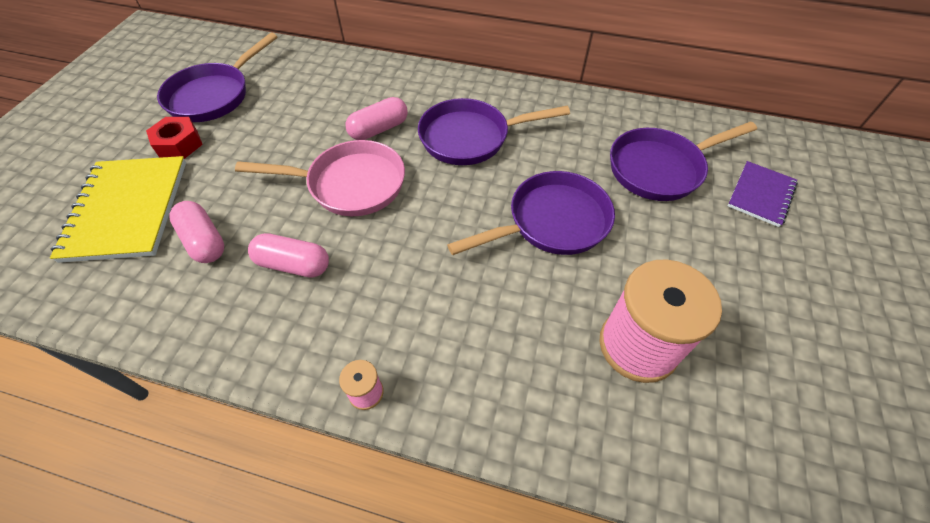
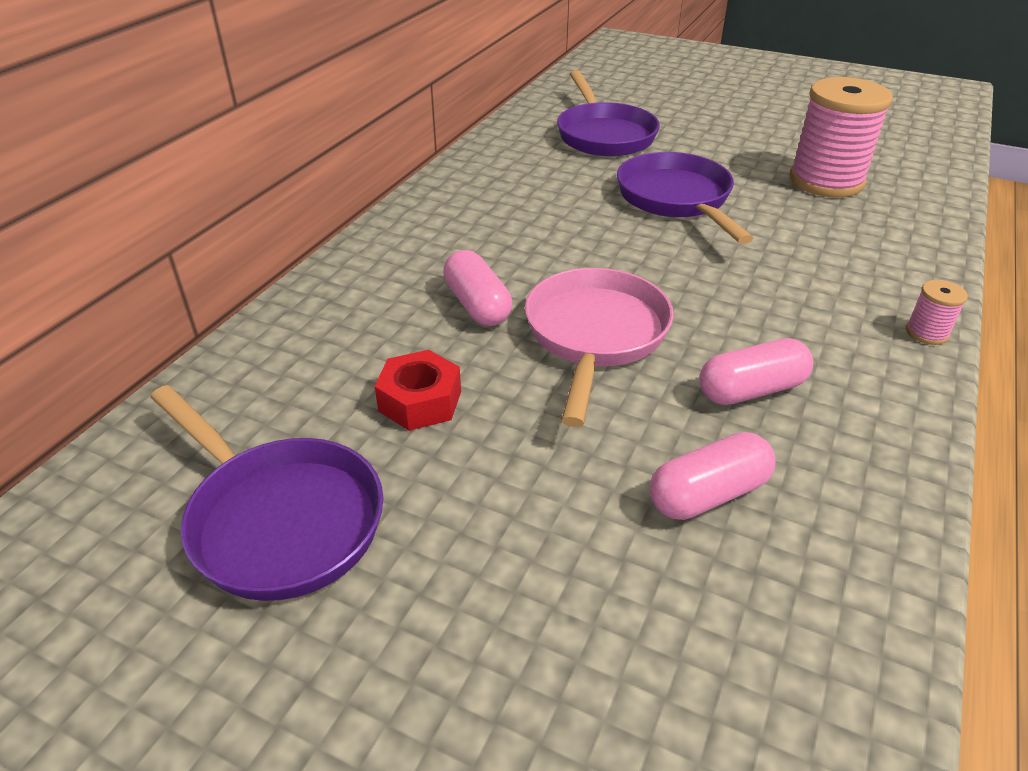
camera: 80 degrees left, 15 degrees down
(127, 210) = (624, 628): yellow notebook -> none
(179, 144) = (433, 563): red nut -> red nut (420, 401)
(293, 265) = (751, 390): pink capsule -> pink capsule turned 45 degrees clockwise
(470, 137) = (521, 233): purple pan -> none
(761, 195) = (646, 101): purple notebook -> none

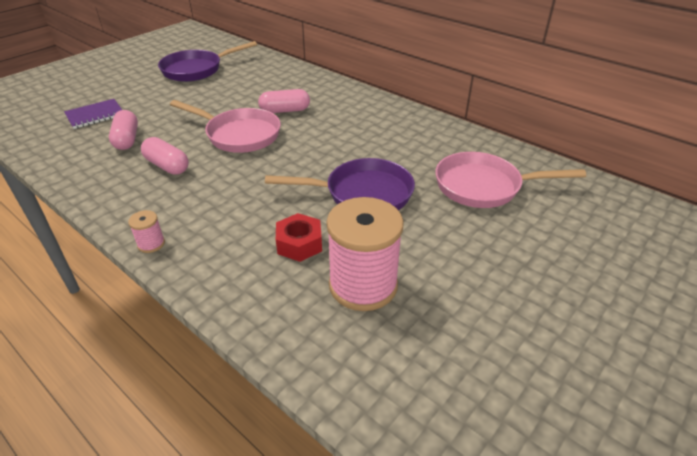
camera: 105 degrees right, 0 degrees up
(420, 401) = (230, 93): red nut -> red nut (299, 244)
(604, 135) = (483, 186): purple pan -> pink pan
(640, 631) = (95, 115): none -> purple notebook
(751, 390) = (167, 166): pink capsule -> pink capsule turned 45 degrees counterclockwise

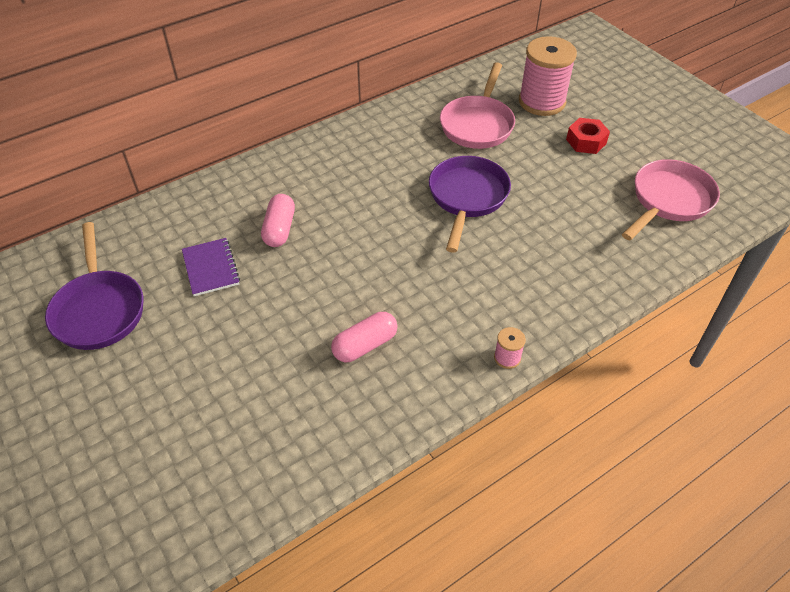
camera: 75 degrees left, 10 degrees up
(95, 115) = (190, 433): purple notebook -> purple notebook (211, 268)
(127, 139) = (282, 389): pink capsule -> none
(239, 135) = (320, 275): pink pan -> pink pan (669, 200)
(299, 244) = (529, 250): red nut -> red nut (586, 141)
(363, 285) = (585, 221): pink spool -> pink spool (542, 102)

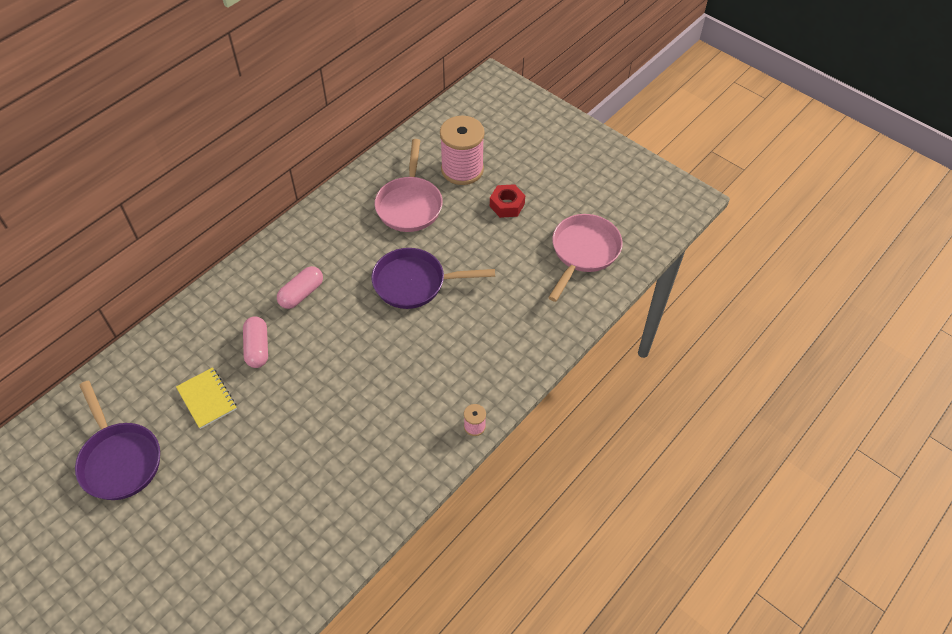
camera: 15 degrees left, 5 degrees up
(211, 268) = (207, 399): purple notebook -> yellow notebook
(365, 345) = (358, 441): pink capsule -> pink capsule (301, 294)
(467, 197) = (414, 283): purple pan -> purple pan turned 90 degrees counterclockwise

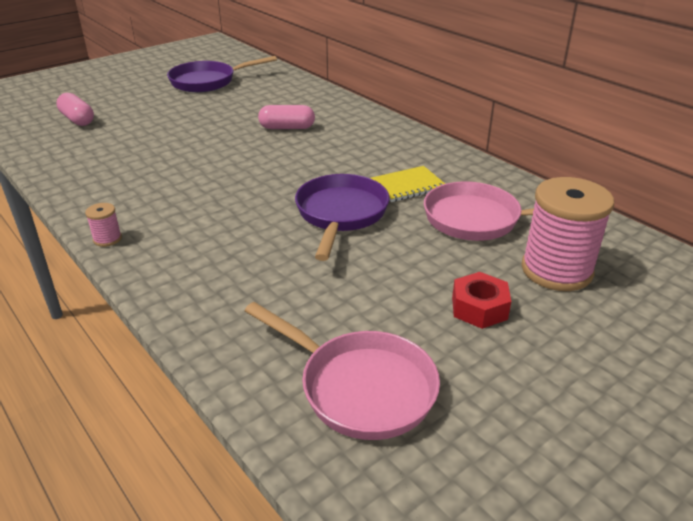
camera: 100 degrees right, 20 degrees down
(207, 399) = (243, 108): yellow notebook -> yellow notebook (408, 186)
(301, 294) = (346, 148): pink capsule -> pink capsule (77, 119)

